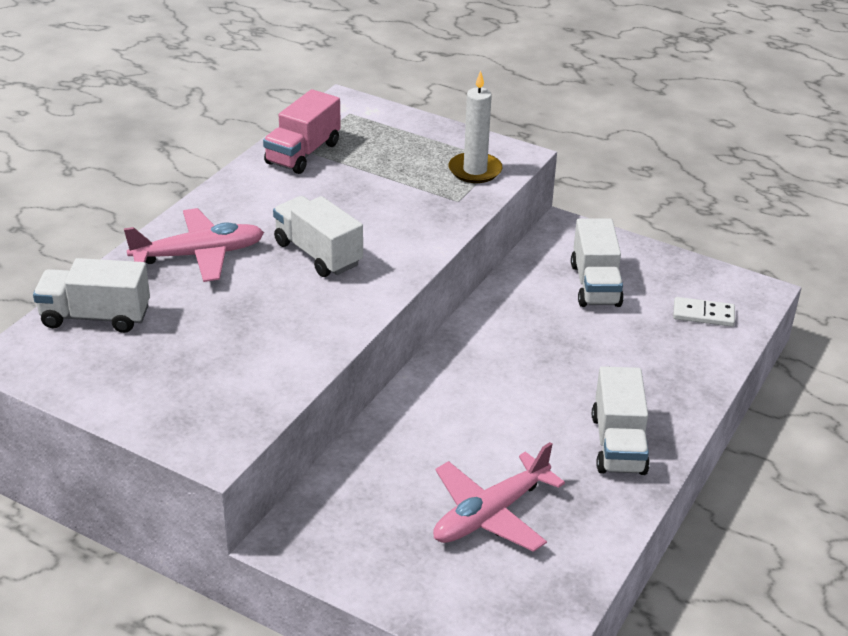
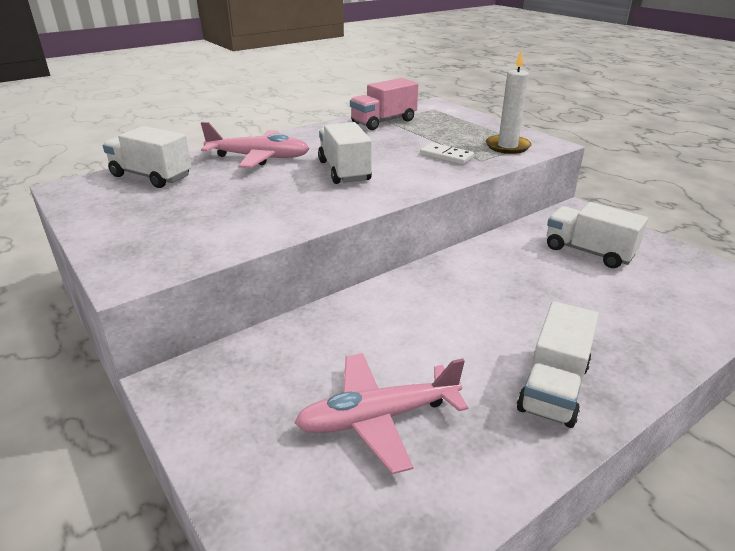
camera: 25 degrees right, 5 degrees down
(595, 285) = (588, 252): white truck -> white truck turned 105 degrees clockwise
(703, 314) = (692, 295): white domino -> white domino (446, 156)

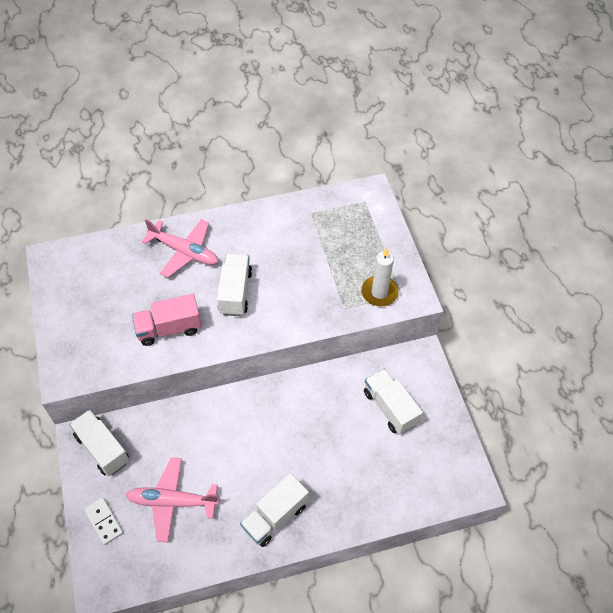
camera: 20 degrees right, 25 degrees up
(151, 176) = (103, 258): white truck -> white truck (102, 448)
(383, 122) = (307, 216): pink truck -> pink truck (169, 328)
(446, 156) = (321, 293): white domino -> white domino (104, 521)

